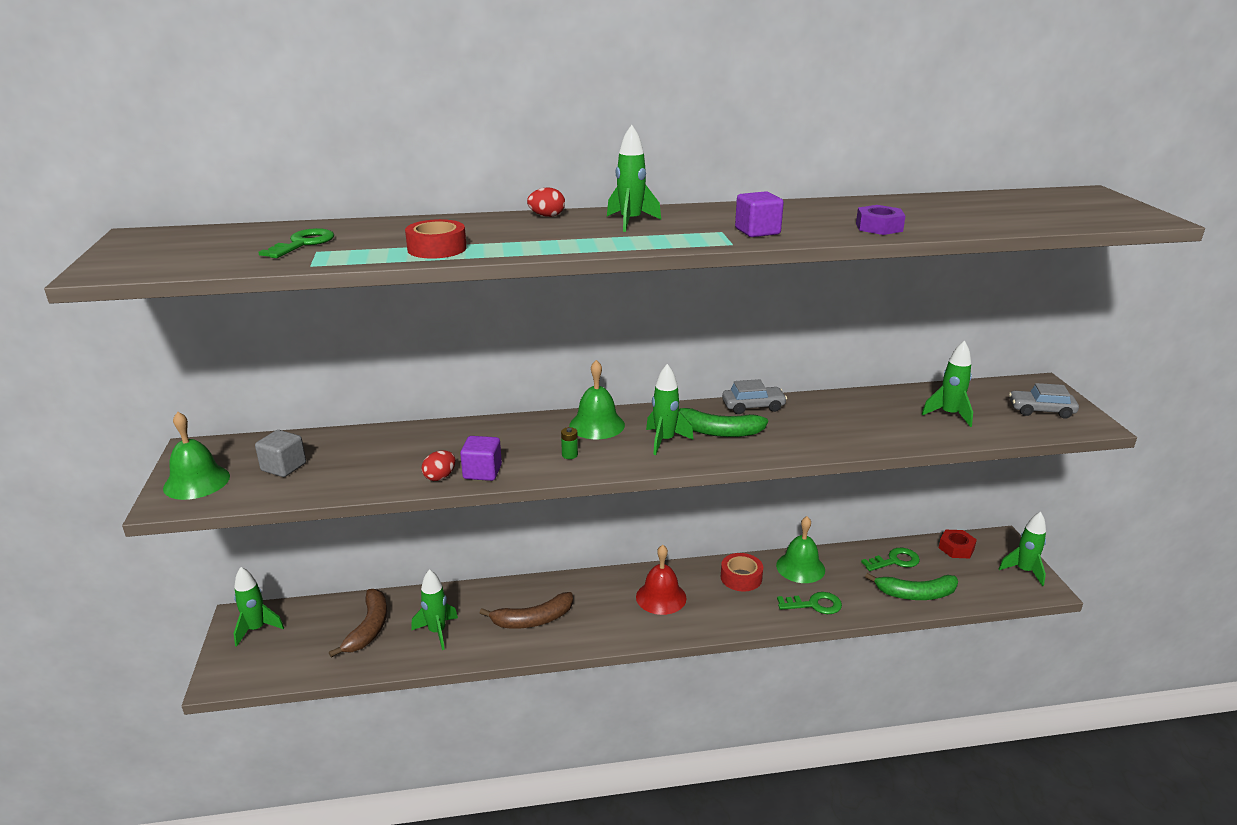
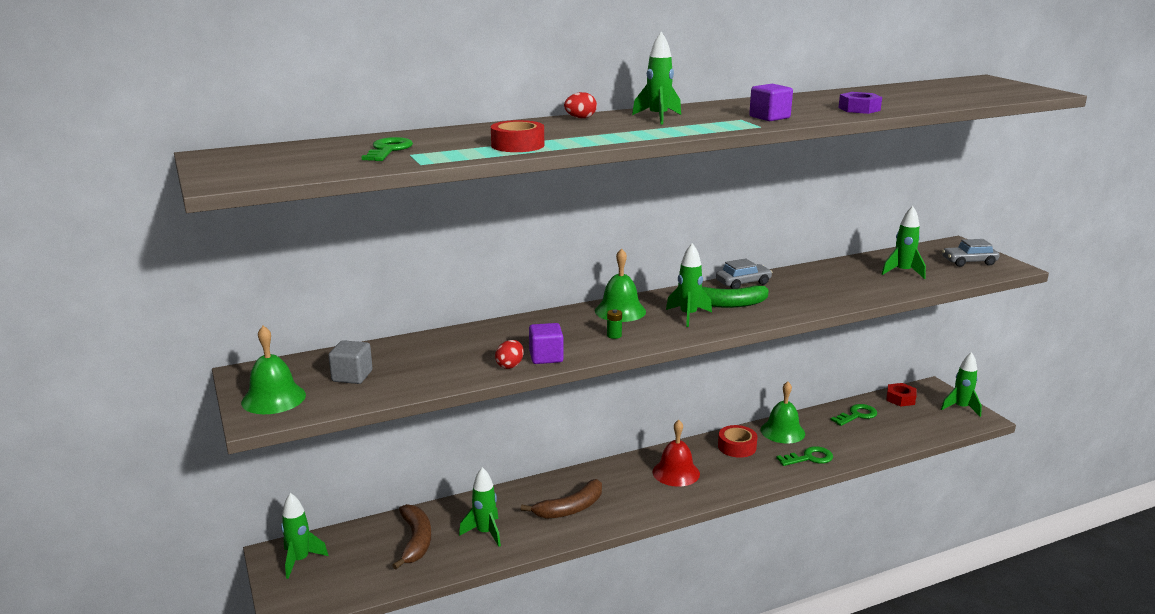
camera: 15 degrees left, 5 degrees down
(916, 594) = (886, 437): green banana -> none

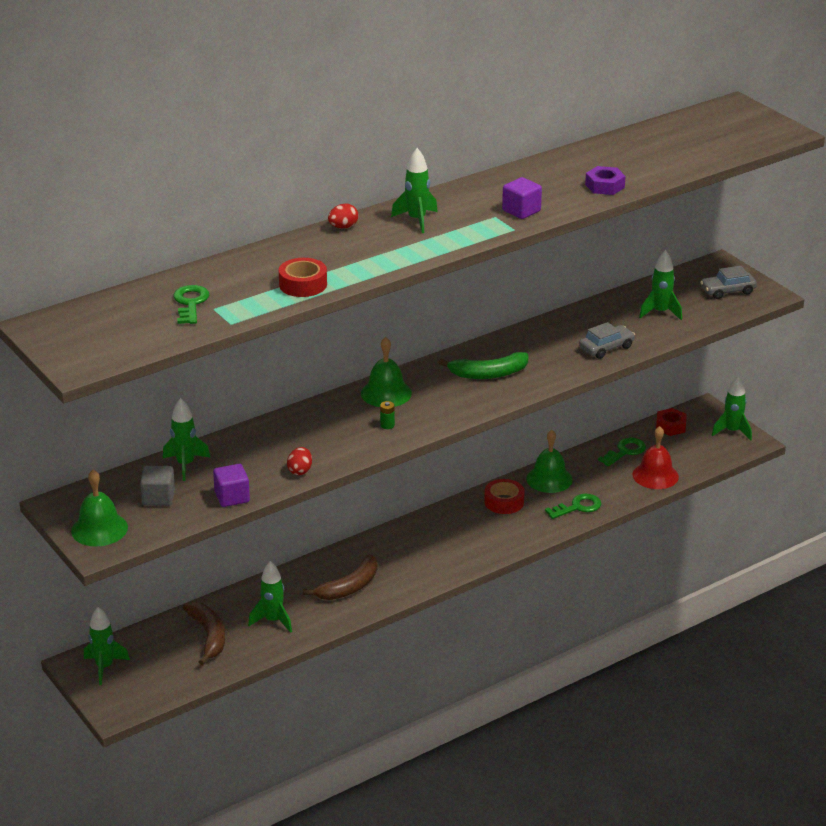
camera: 10 degrees left, 10 degrees up
(546, 357) = (330, 457): purple cube -> purple cube (232, 497)
(676, 472) = (446, 537): red bell -> red bell (655, 475)
(688, 316) = (453, 393): green rocket -> green rocket (185, 465)
(743, 283) = (501, 343): grey car -> grey car (606, 348)

